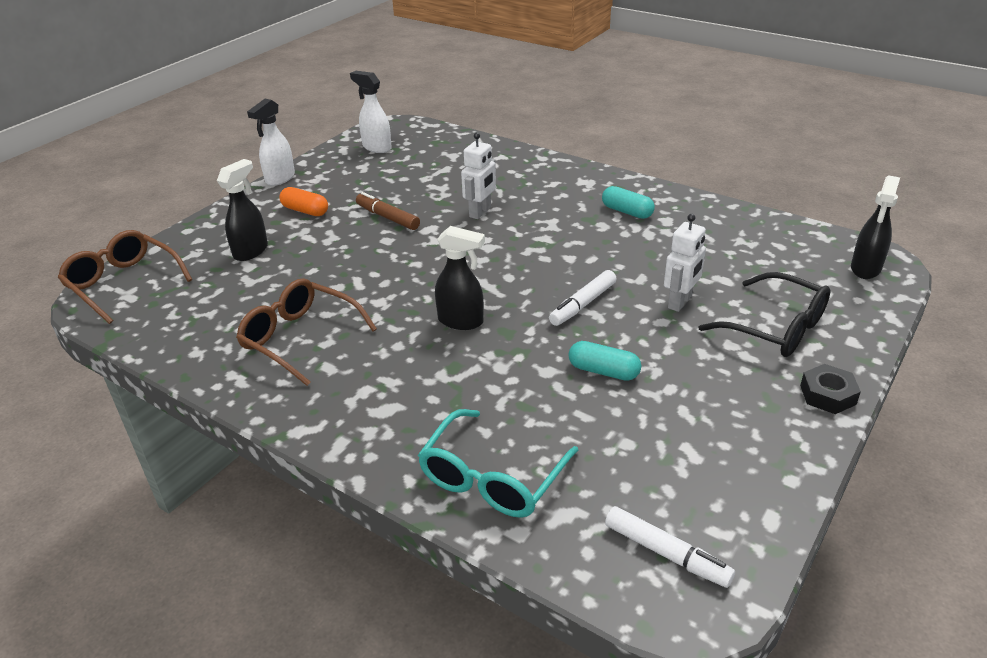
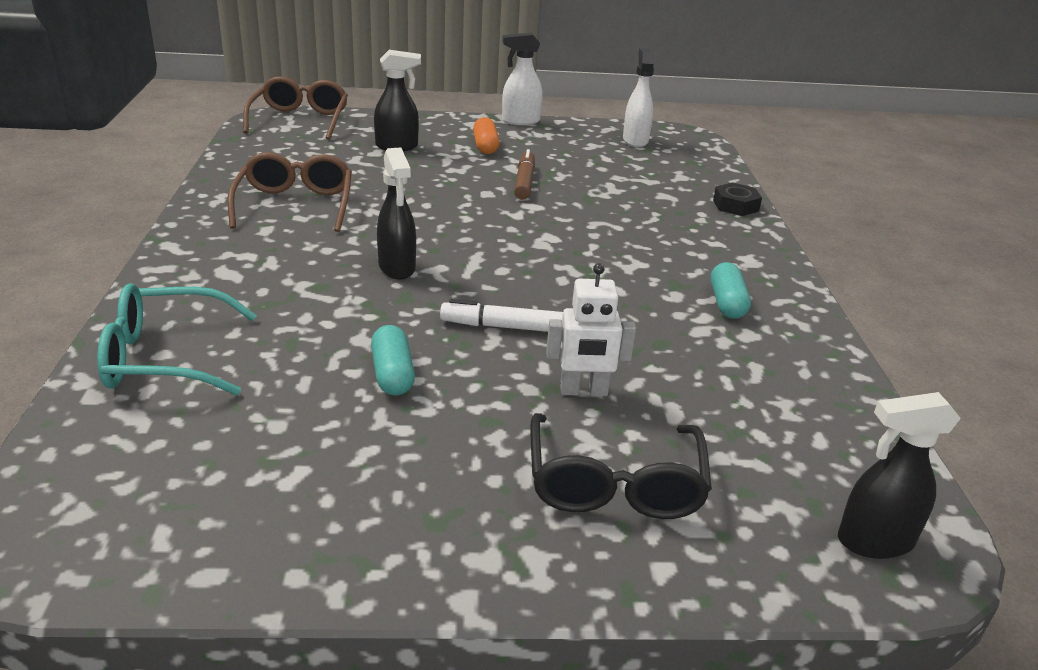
camera: 50 degrees right, 5 degrees down
(480, 212) = (598, 221): white robot -> none
(666, 553) = (105, 503): white marker -> none
(827, 394) = (507, 570): black nut -> black nut (735, 205)

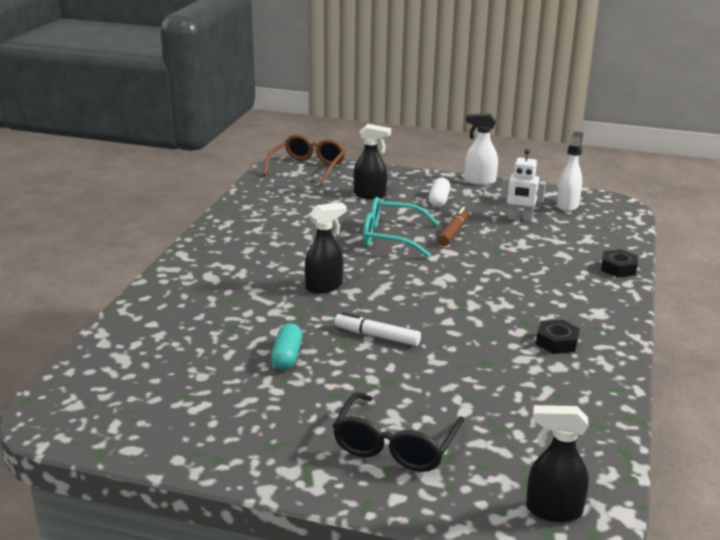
camera: 20 degrees right, 5 degrees down
(165, 357) = (152, 326): turquoise glasses -> turquoise glasses (390, 237)
(295, 205) = (275, 233): brown glasses -> none
(397, 268) = (324, 287): black spray bottle -> black spray bottle turned 120 degrees counterclockwise
(485, 146) = (439, 200): orange capsule -> white capsule
(583, 391) = (409, 386): white robot -> white robot (520, 219)
(727, 303) = (557, 342): turquoise capsule -> black nut

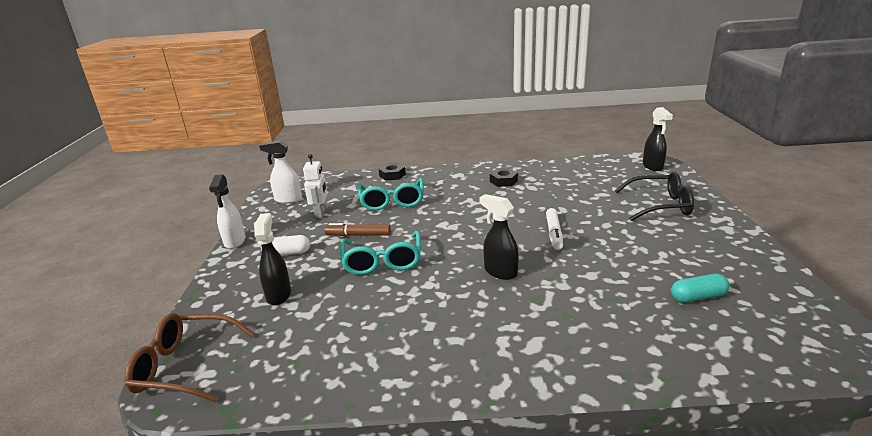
camera: 105 degrees left, 0 degrees up
(287, 356) = (619, 261): turquoise capsule -> turquoise capsule (698, 297)
(529, 258) = (392, 201): none -> turquoise glasses

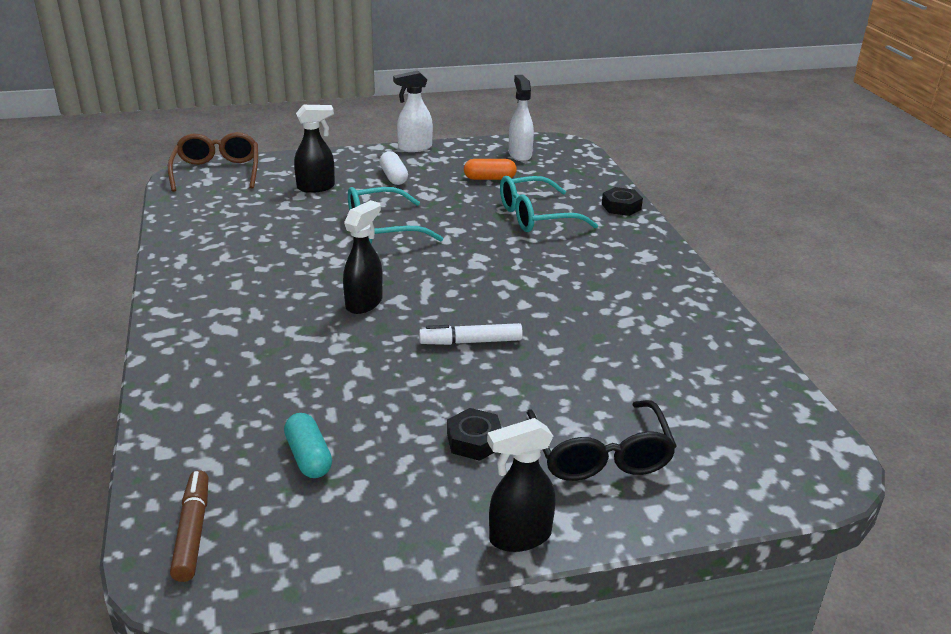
camera: 75 degrees right, 5 degrees up
(320, 213) = (489, 178): white robot -> orange capsule
(358, 235) = (440, 208): brown marker -> brown marker (192, 532)
(503, 181) = (639, 295): black nut -> black nut (474, 441)
(653, 166) = (793, 465): black spray bottle -> black spray bottle (519, 537)

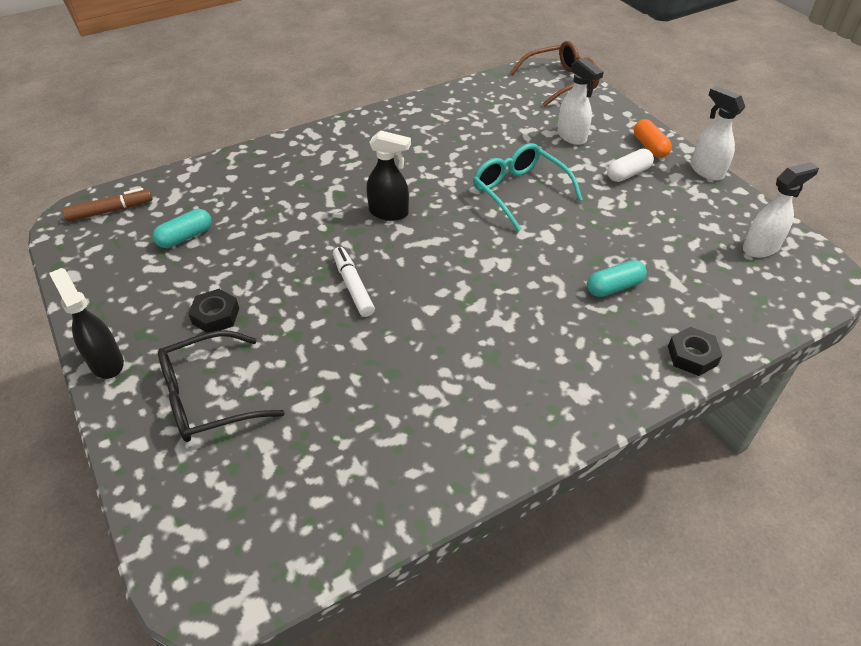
camera: 75 degrees right, 15 degrees up
(316, 187) = (572, 137): black spray bottle -> white spray bottle
(489, 178) = (678, 237): orange capsule -> orange capsule (650, 147)
(535, 216) = (614, 287): turquoise glasses -> turquoise capsule

